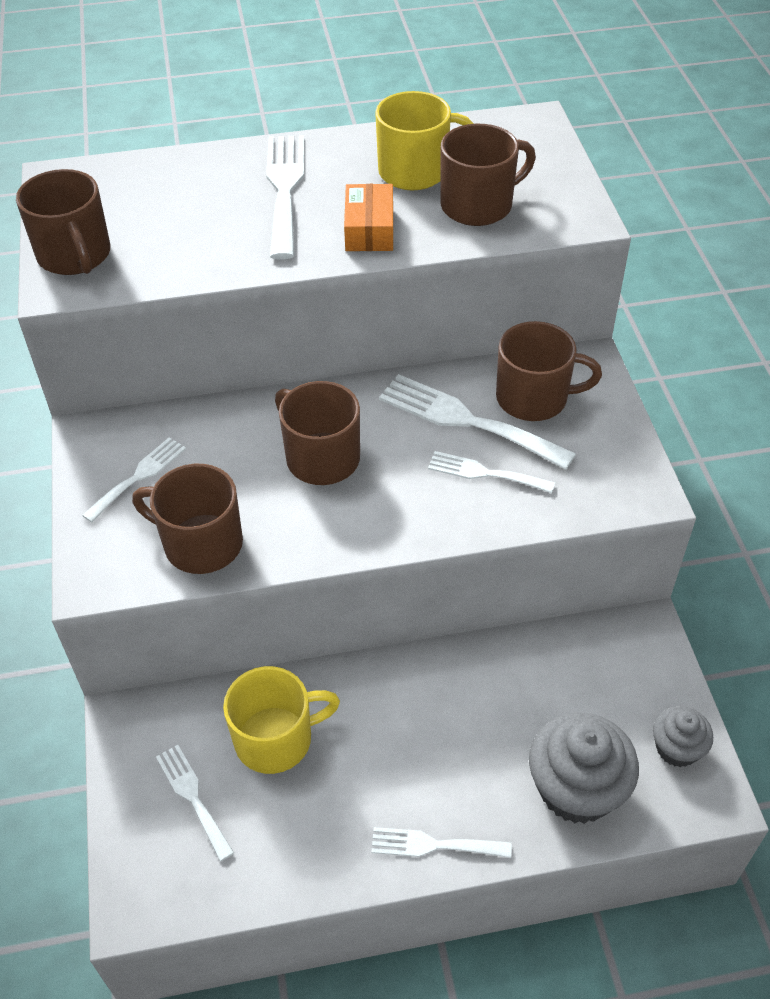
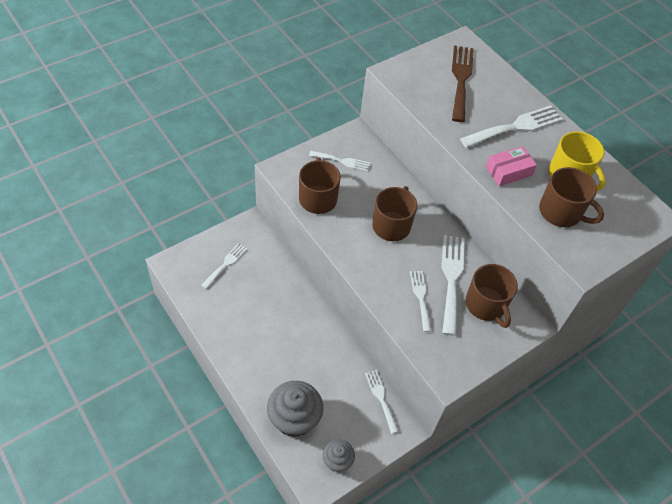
camera: 60 degrees right, 5 degrees up
(75, 255) = (415, 69): brown mug -> none
(140, 211) = (461, 79): none -> brown fork
(276, 739) = (266, 284): yellow mug -> none
(369, 229) = (508, 171): orange box -> pink box
(433, 845) = (240, 365): white fork -> white fork (381, 398)

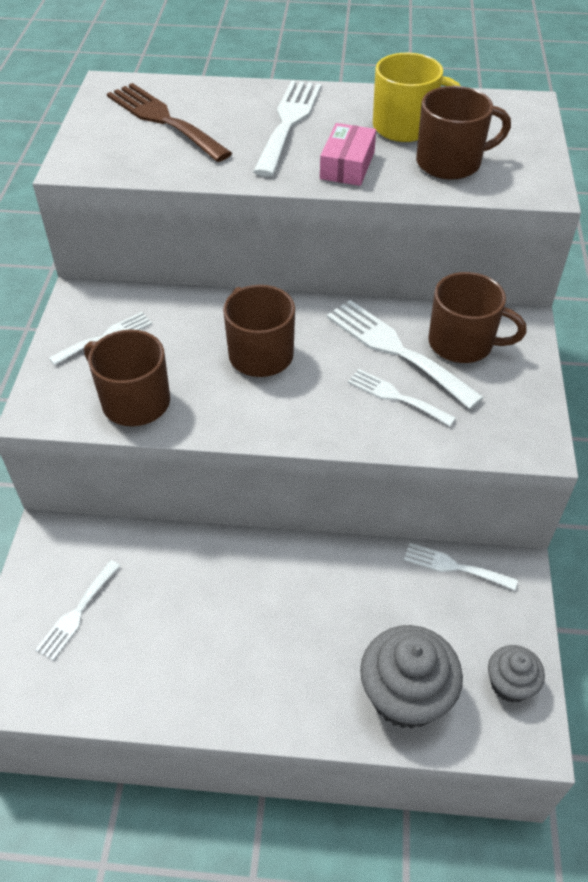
camera: 45 degrees left, 5 degrees down
(226, 264) = (77, 613): white fork -> white fork turned 135 degrees counterclockwise

